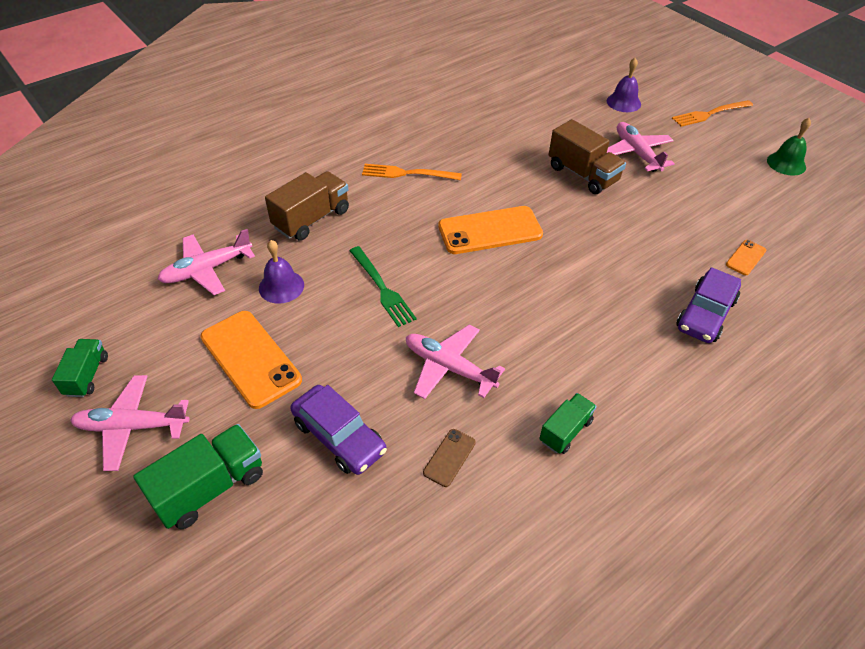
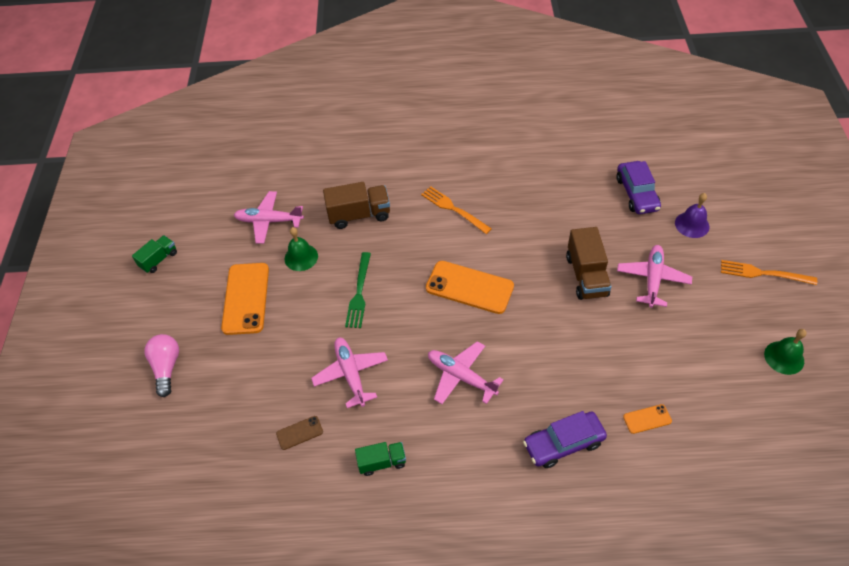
camera: 40 degrees right, 5 degrees up
(132, 427) = (157, 306): pink plane -> pink plane (461, 376)
(210, 488) = (166, 367): green truck -> pink light bulb
(281, 286) = (301, 257): purple bell -> green bell
(339, 437) = (252, 379): purple car -> purple car (636, 193)

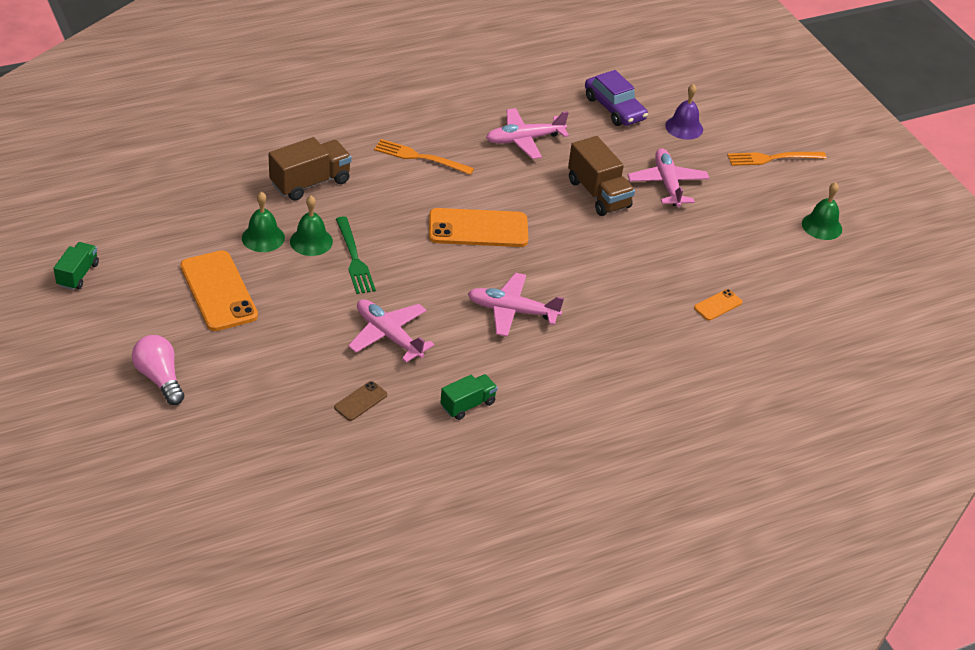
camera: 30 degrees left, 10 degrees down
(269, 221) = (200, 209): pink plane -> pink plane (524, 139)
(334, 269) = (311, 241): none -> green bell
(563, 443) = (647, 344): purple car -> none

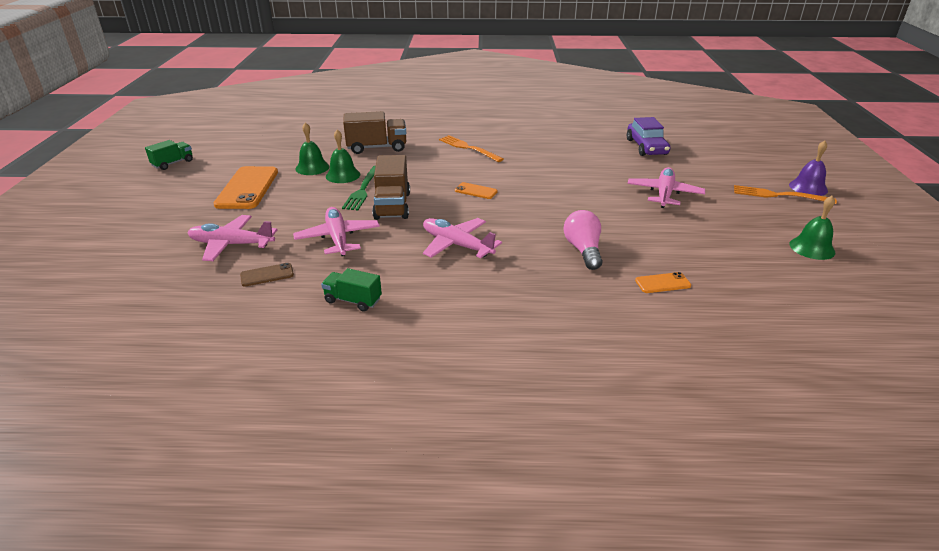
camera: 30 degrees right, 10 degrees down
(160, 378) = (144, 225): pink light bulb -> pink light bulb (583, 250)
(468, 405) = (353, 300): green truck -> green truck turned 150 degrees counterclockwise
(478, 229) = (476, 191): orange phone -> orange phone, size x0.47
(524, 139) = (558, 152): pink plane -> pink plane (231, 244)
(598, 194) = (596, 189): brown truck -> brown truck (392, 206)
(684, 127) = (702, 165): purple bell -> purple bell (808, 187)

